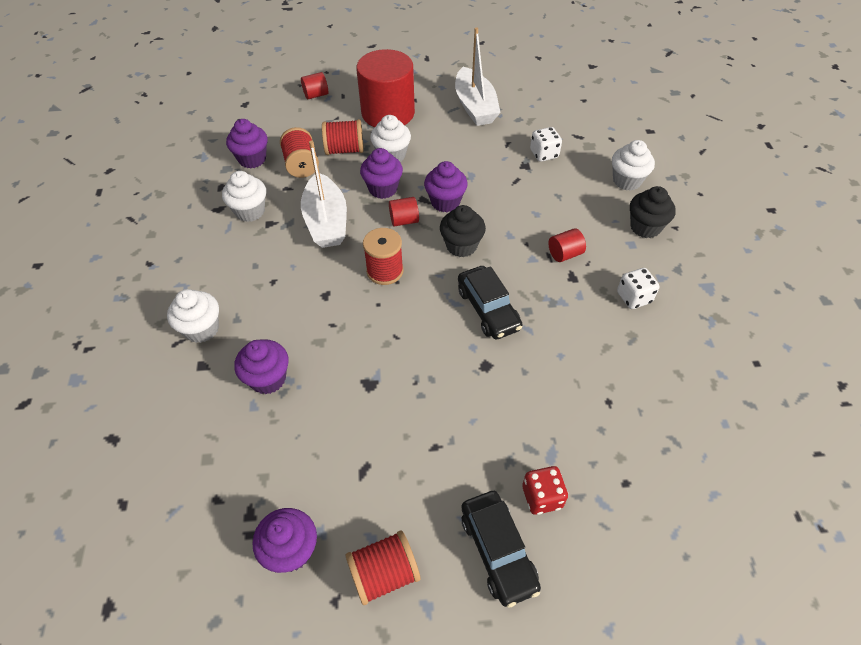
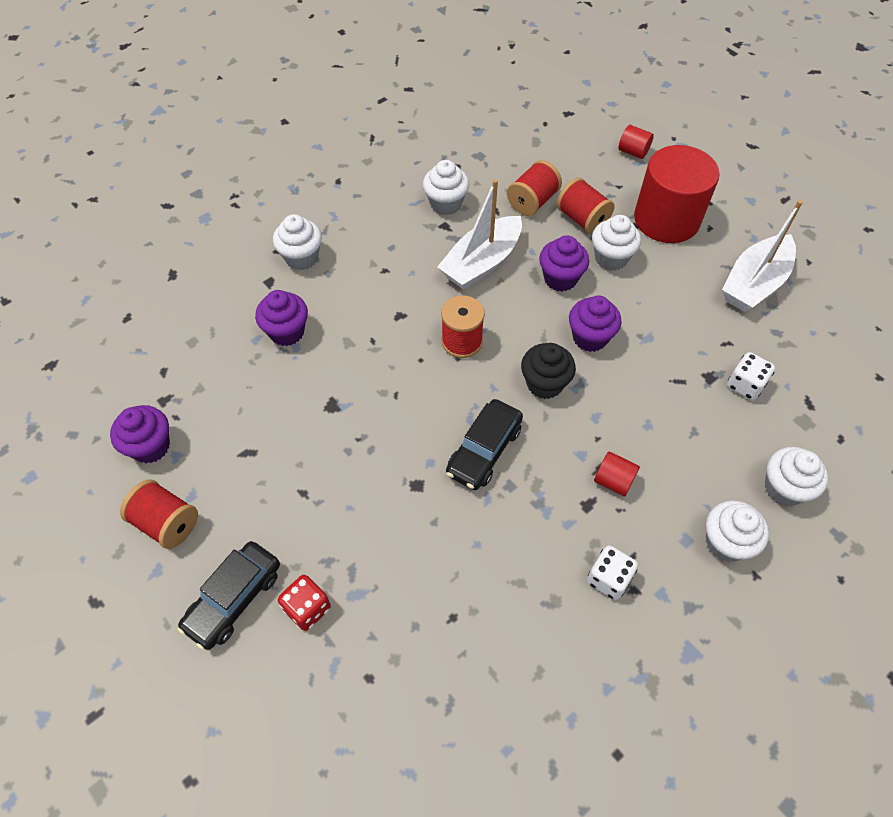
camera: 55 degrees right, 5 degrees up
(252, 159) = (506, 164): purple cupcake -> none
(404, 220) = (535, 319): red cylinder -> none
(645, 227) = (725, 542): black cupcake -> white cupcake

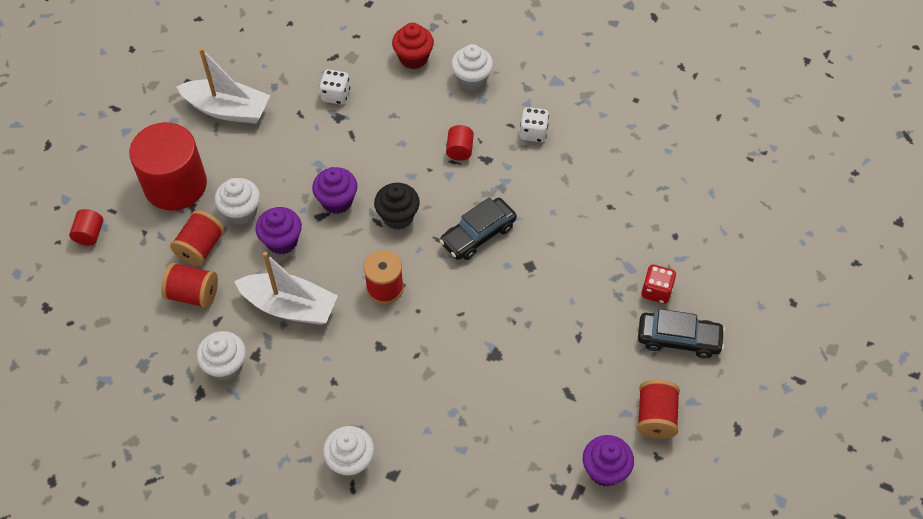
camera: 115 degrees left, 0 degrees up
(287, 332) = (441, 427): purple cupcake -> none
(484, 450) = (478, 234): black car -> black car turned 135 degrees clockwise
(784, 488) = (413, 58): white cupcake -> red cupcake

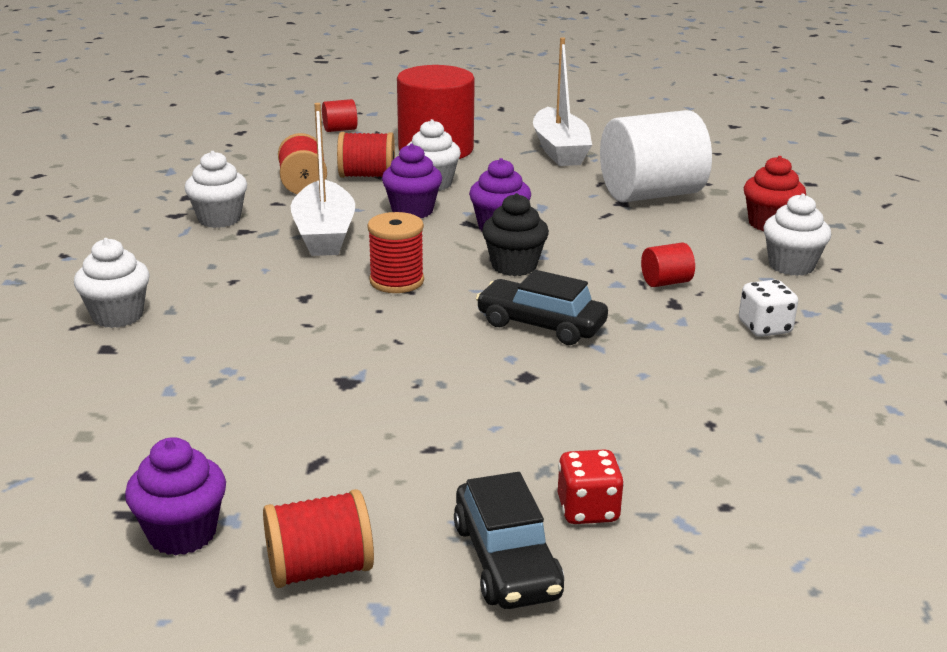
camera: 65 degrees right, 30 degrees down
(336, 95) = (651, 194): white dice -> white cylinder

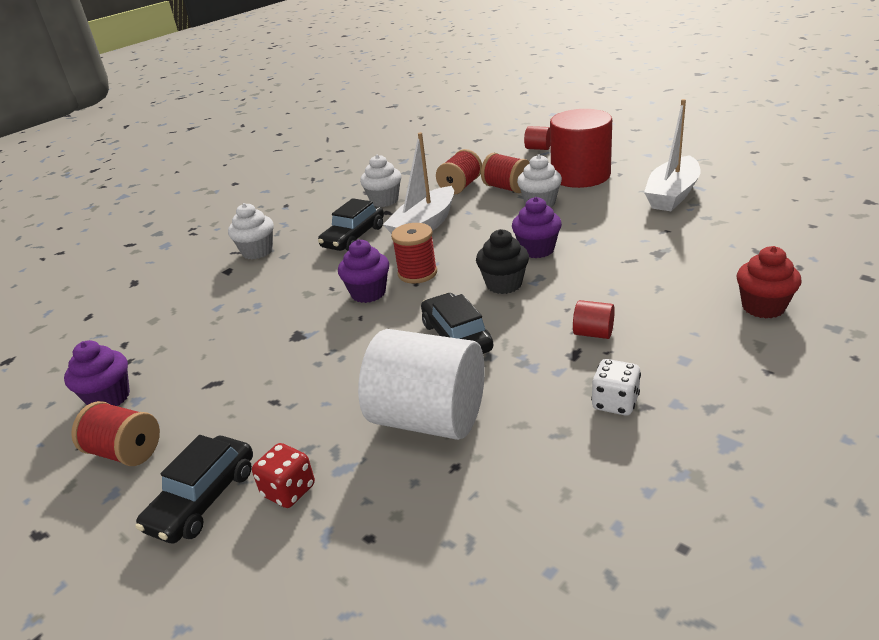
camera: 45 degrees right, 5 degrees up
(244, 266) = (353, 237): none -> black car
(412, 211) = (498, 222): purple cupcake -> purple cupcake (368, 293)
(651, 194) = (693, 251): white cylinder -> white cylinder (429, 418)
(791, 265) = (724, 354): white cupcake -> none

